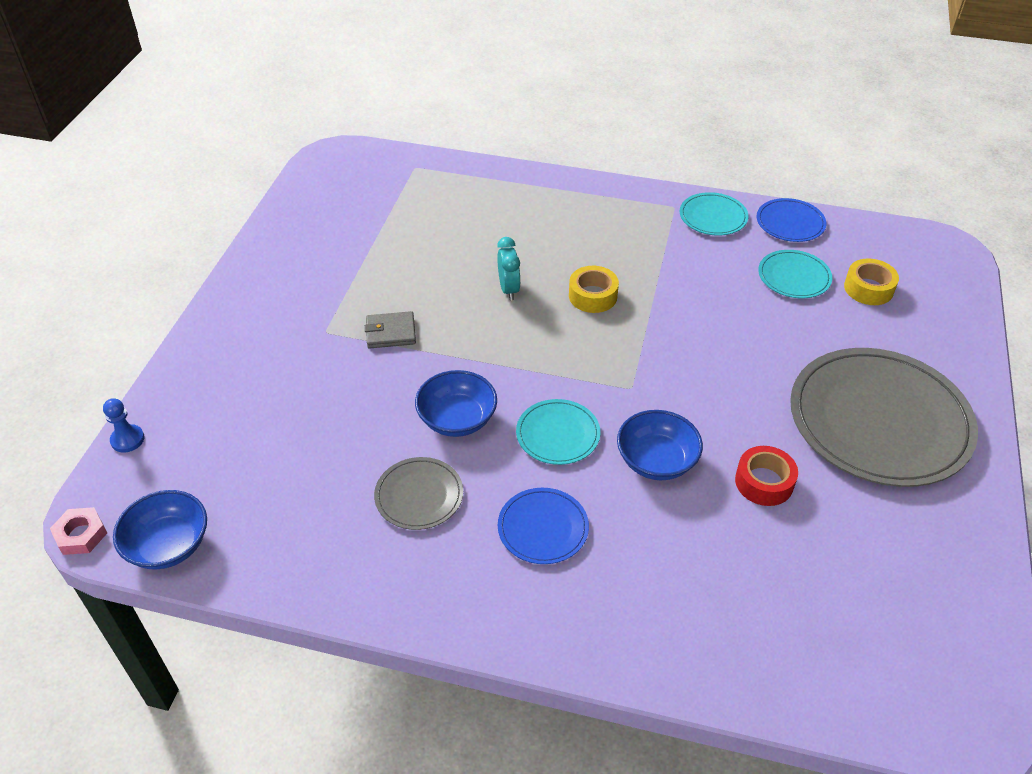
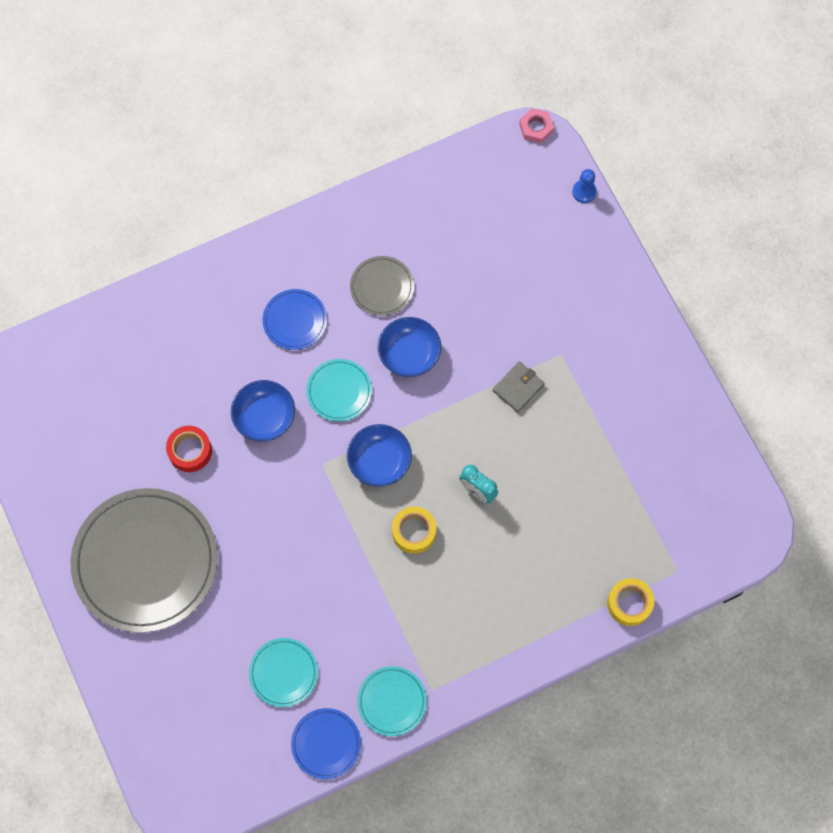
camera: 140 degrees right, 25 degrees up
(168, 545) = (484, 158): blue bowl -> blue bowl (379, 461)
(868, 288) = (220, 703): yellow tape -> yellow tape (629, 603)

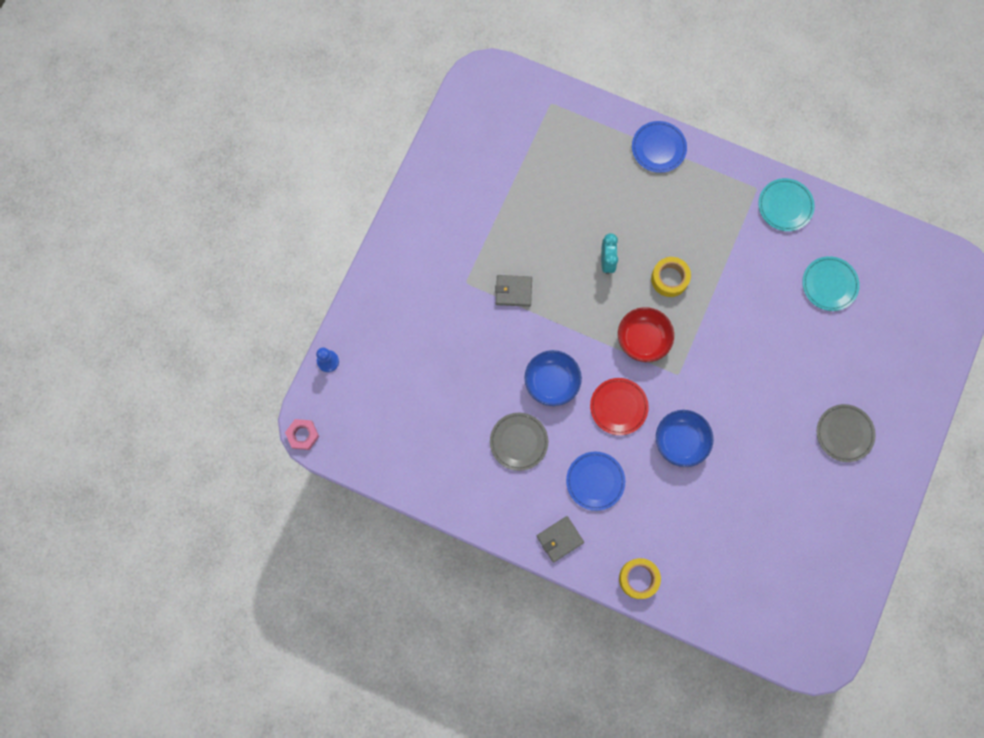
camera: 130 degrees left, 5 degrees up
(145, 561) = (844, 433): grey plate -> grey plate, size x0.46
(190, 451) = (748, 471): red tape -> none
(274, 255) = (560, 539): none -> grey wallet
(326, 744) = (846, 223): blue plate -> blue plate (658, 148)
(339, 391) = (618, 407): turquoise plate -> red plate
(379, 461) = (643, 339): blue bowl -> red bowl
(629, 603) = (597, 115): yellow tape -> yellow tape (638, 578)

